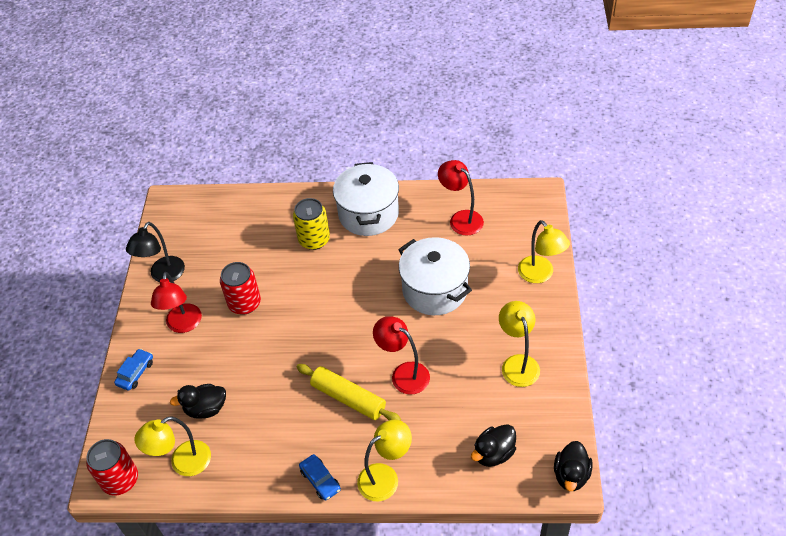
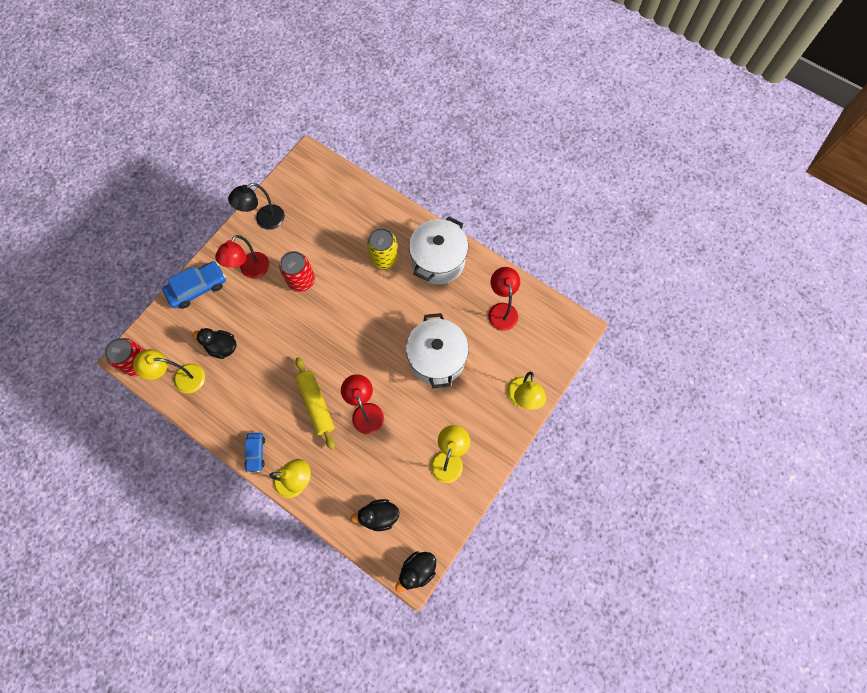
camera: 30 degrees right, 20 degrees up
(135, 373) = (197, 288): blue car -> blue car, size x1.67

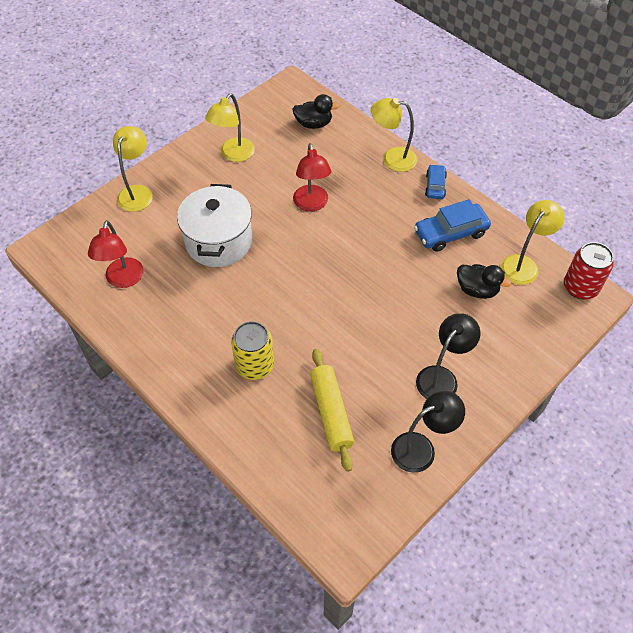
camera: 170 degrees left, 15 degrees down
(182, 378) = (523, 264): yellow lamp -> yellow lamp turned 60 degrees counterclockwise
(197, 288) = (515, 365): blue car -> blue car (450, 233)
(251, 270) = (441, 377): red lamp -> black lamp
(301, 280) = (372, 354): red can -> none
(316, 404) = (366, 218): yellow rolling pin -> yellow rolling pin (331, 412)
(417, 570) = (286, 86): black duck -> none
(438, 261) = (183, 350): white pot -> none

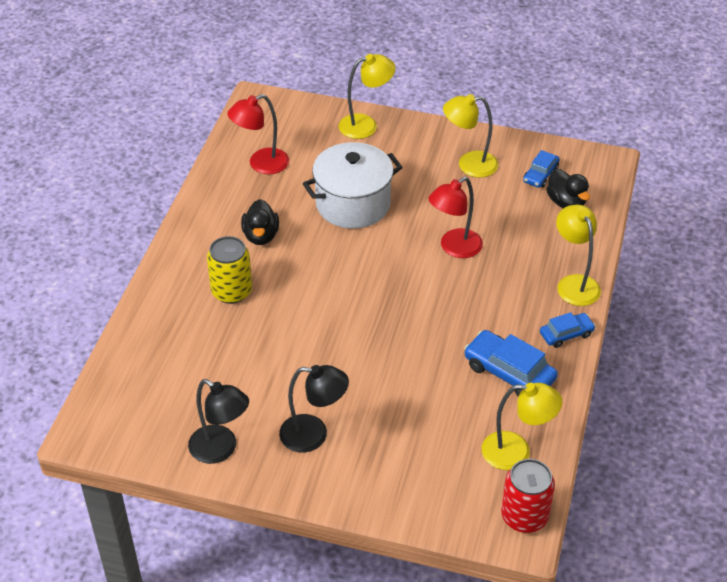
camera: 60 degrees right, 10 degrees down
(276, 123) = (540, 175): none -> blue car
(331, 412) = (216, 366): yellow rolling pin -> none
(477, 290) = (448, 423): black duck -> black duck (261, 236)

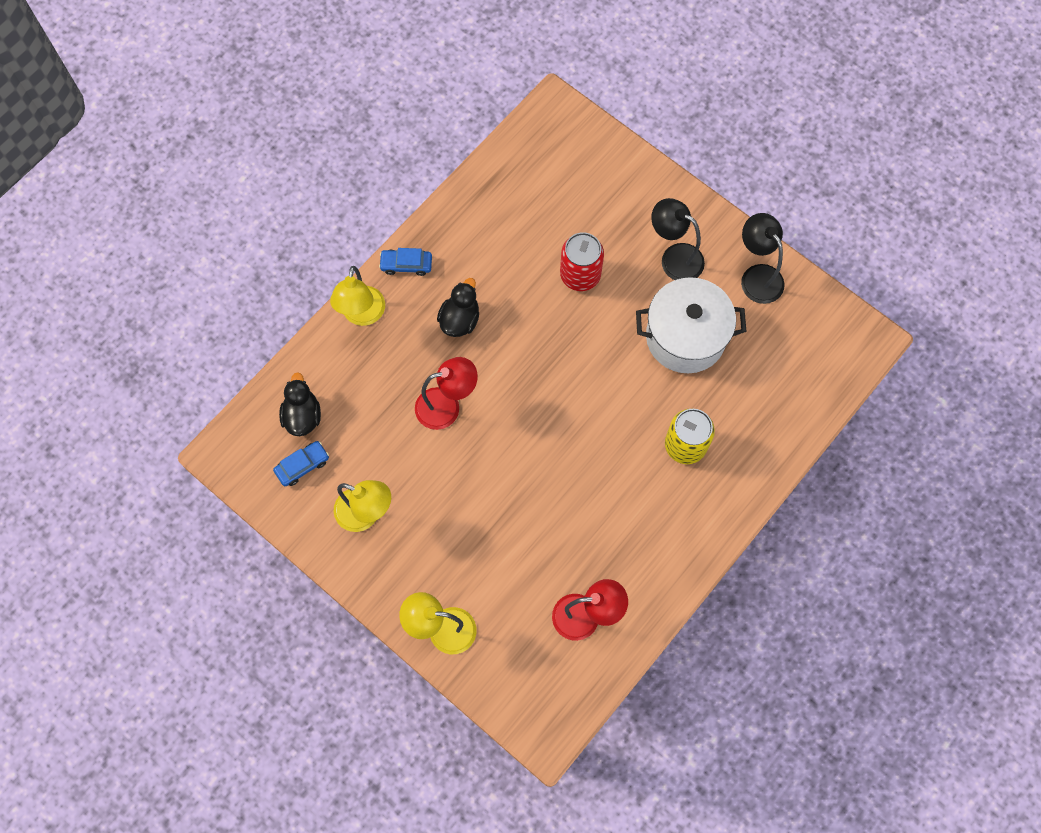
camera: 155 degrees left, 25 degrees up
(261, 236) = (628, 507): black duck -> black duck (460, 319)
(353, 204) = (516, 510): white pot -> white pot (685, 337)
(509, 372) = (479, 248): blue car -> none
(516, 452) = (518, 174): yellow lamp -> none
(524, 516) = (545, 121): red can -> red can (580, 275)

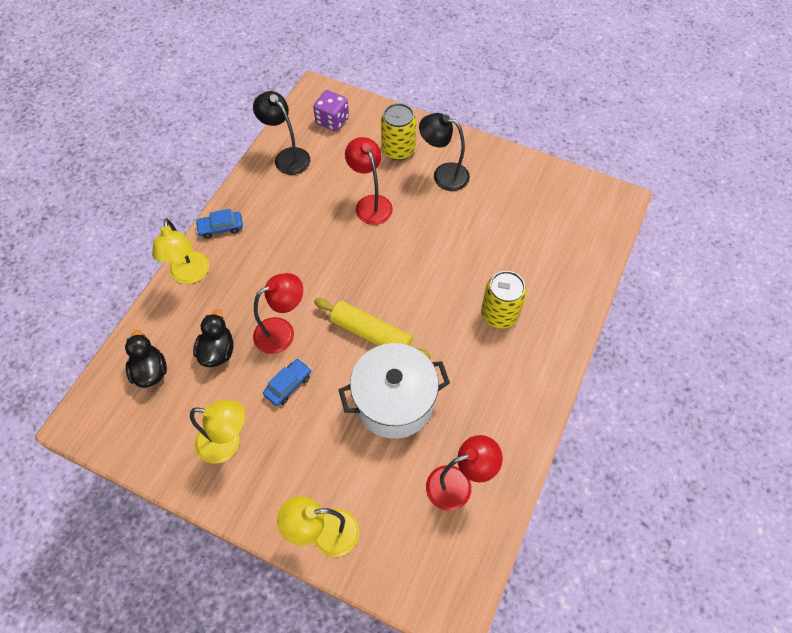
camera: 15 degrees left, 10 degrees down
(302, 465) = (158, 415): blue car -> blue car (288, 385)
(460, 319) = (277, 259): black duck -> black duck (217, 351)
(541, 433) = (371, 333): none -> yellow rolling pin
(563, 152) = (332, 120): none -> purple dice
(580, 275) = (370, 203): red can -> red lamp
(631, 211) = (398, 150): none -> yellow can
(685, 337) = (471, 230): white pot -> white pot (394, 402)
(757, 276) = (513, 173): black lamp -> black lamp (287, 156)

